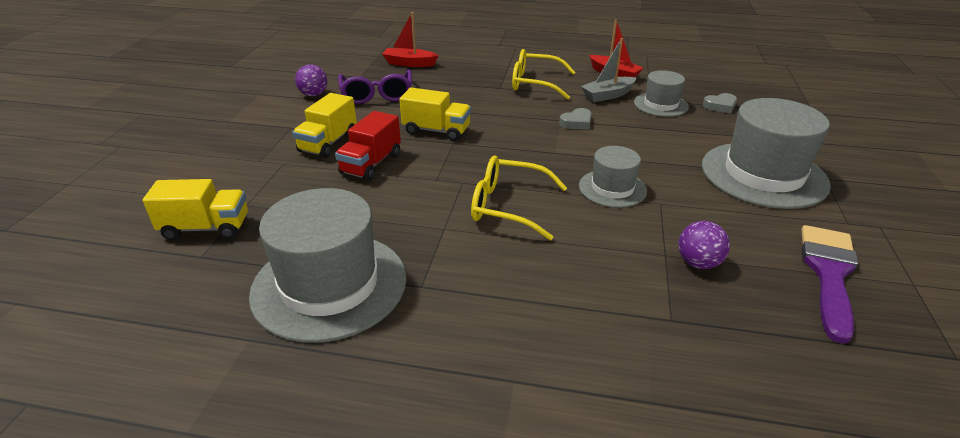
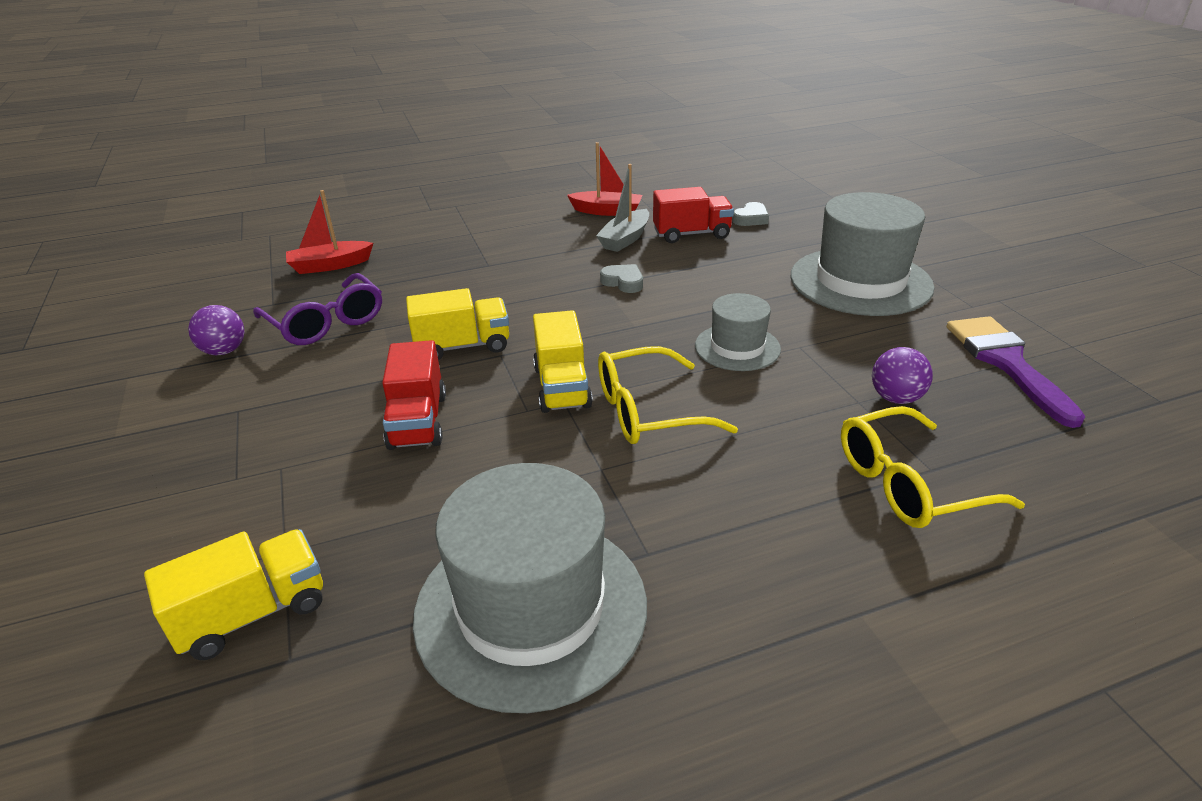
camera: 30 degrees left, 0 degrees up
(328, 143) = (323, 414): yellow truck -> yellow truck (562, 387)
(534, 83) = (526, 247): yellow glasses -> yellow glasses (908, 484)
(576, 122) = (623, 282): grey heart -> grey heart turned 75 degrees counterclockwise
(660, 104) = (691, 234): grey hat -> red truck

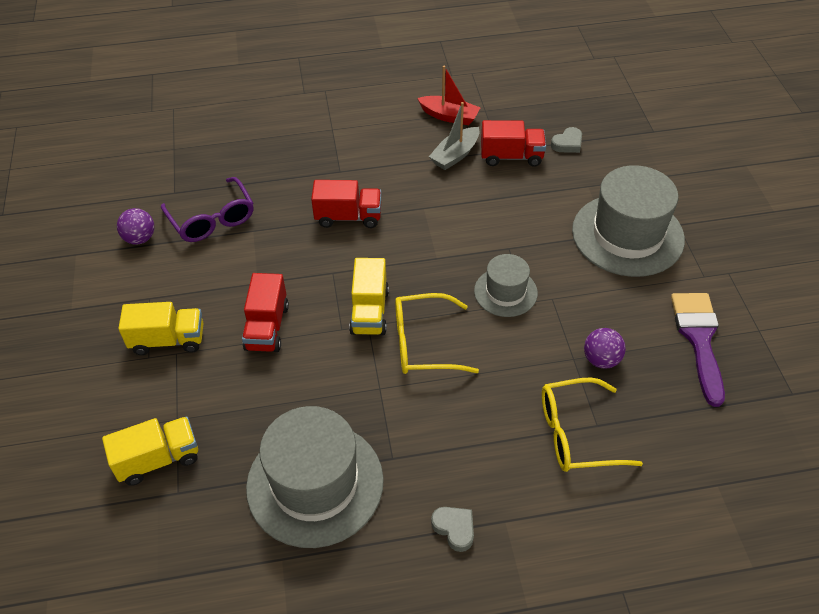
camera: 10 degrees right, 15 degrees up
(330, 265) = (218, 154): red boat -> none
(463, 346) = (307, 259): yellow truck -> yellow truck (168, 340)
(509, 302) = (348, 217): none -> red truck
(623, 282) = (440, 207): grey heart -> grey heart (454, 529)

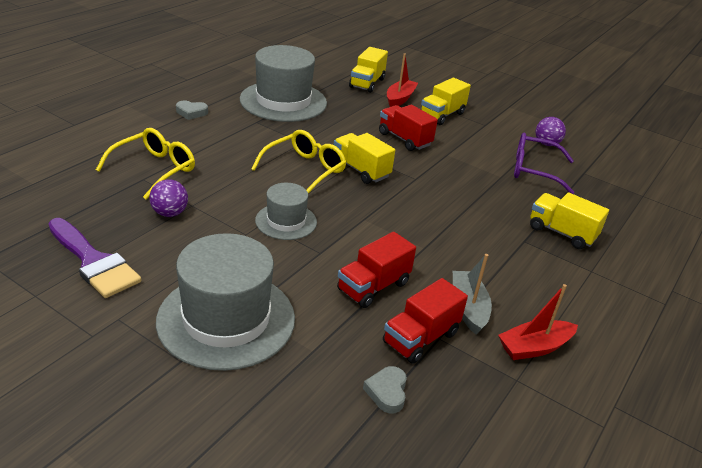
camera: 130 degrees right, 15 degrees down
(168, 399) = (400, 99): none -> red boat
(300, 160) = (561, 233): none -> yellow truck
(348, 217) = (462, 213): red truck -> red truck (373, 287)

